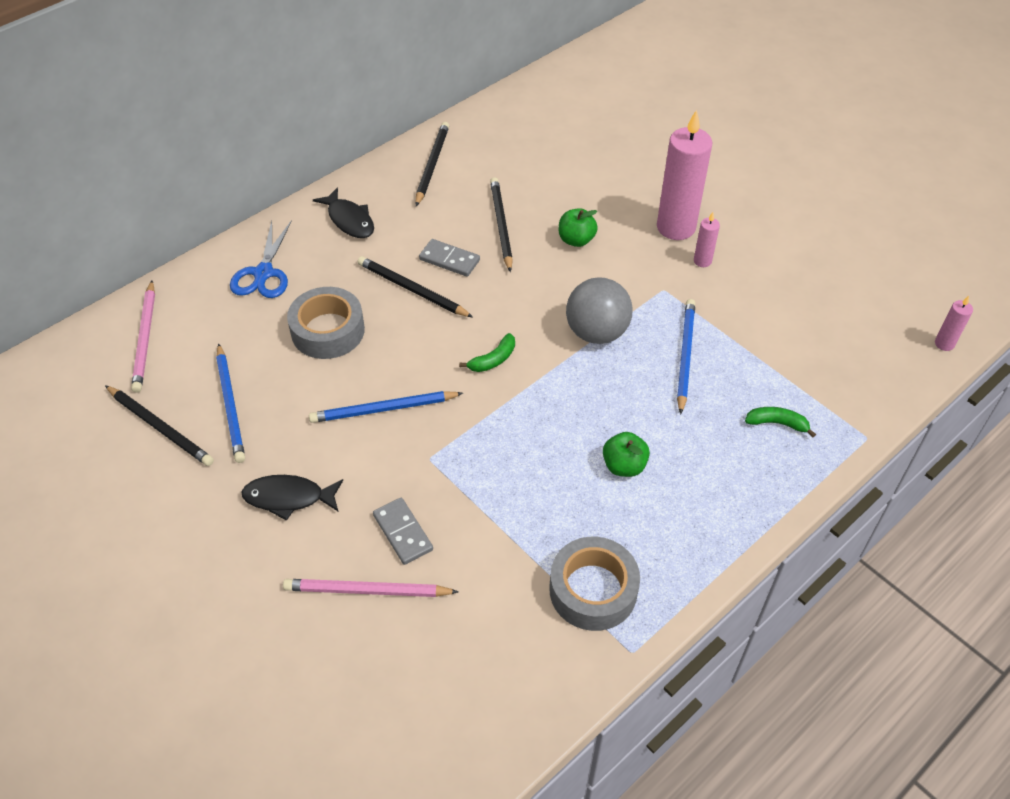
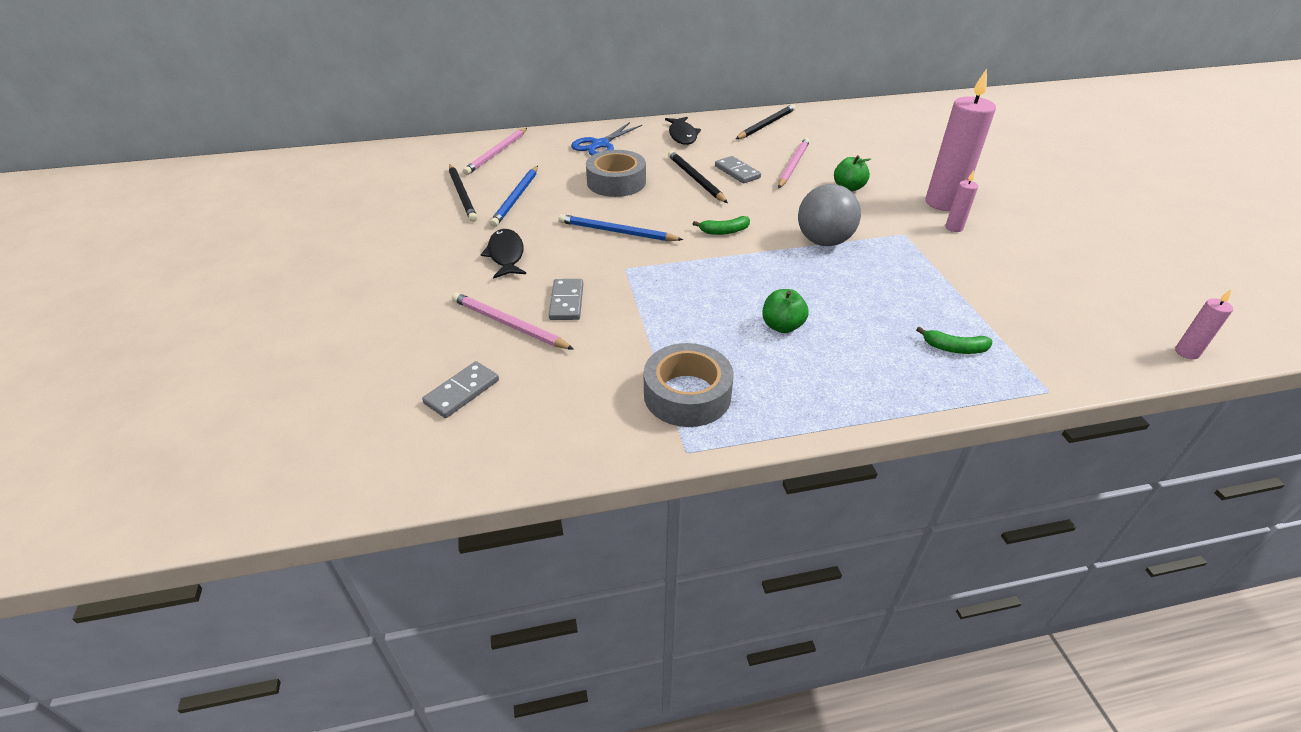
camera: 30 degrees right, 10 degrees down
(288, 498) = (506, 255): black fish -> black fish turned 45 degrees clockwise
(387, 696) = (462, 392): none -> grey domino
(501, 225) = (793, 165): black pencil -> pink pencil
(685, 356) = (893, 278): blue pencil -> none
(777, 423) = (954, 348): green banana -> green banana turned 150 degrees clockwise

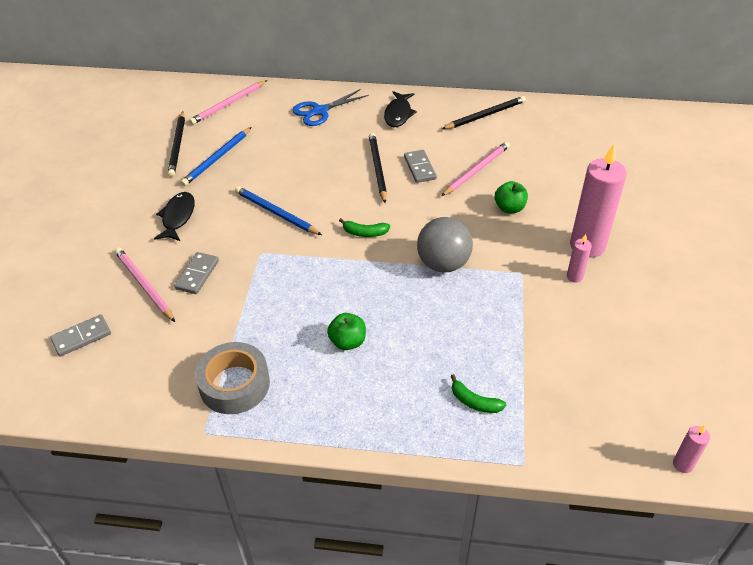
camera: 20 degrees right, 5 degrees up
(616, 182) = (308, 158): grey tape -> none

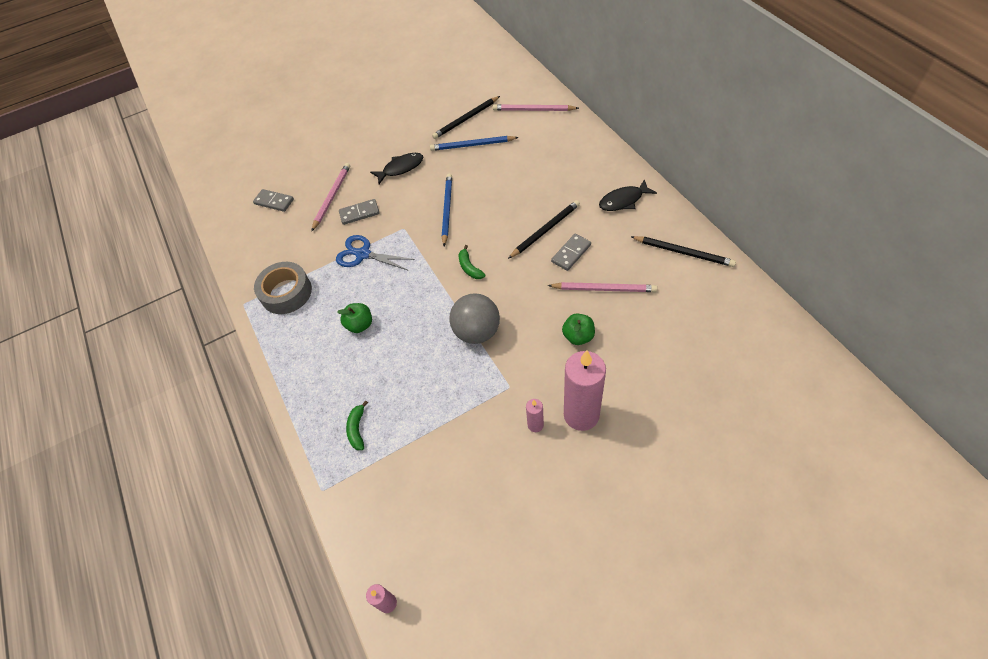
camera: 60 degrees right, 10 degrees up
(319, 111) = (577, 157): blue scissors -> blue scissors (363, 254)

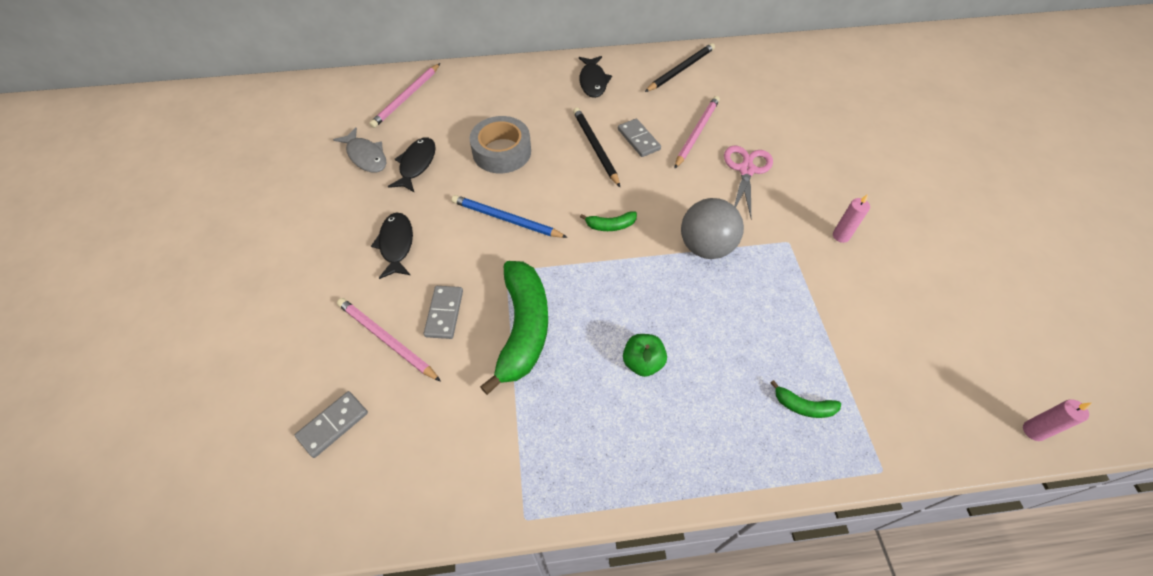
camera: 75 degrees left, 0 degrees up
(286, 293) = (537, 446): grey tape -> grey tape (502, 152)
(363, 254) = (523, 328): blue scissors -> green banana
(466, 119) = (366, 156): black pencil -> grey fish
(472, 145) = (416, 164): blue pencil -> black fish
(578, 336) = (746, 170): green apple -> pink scissors
(581, 415) = (838, 198): pink candle -> none

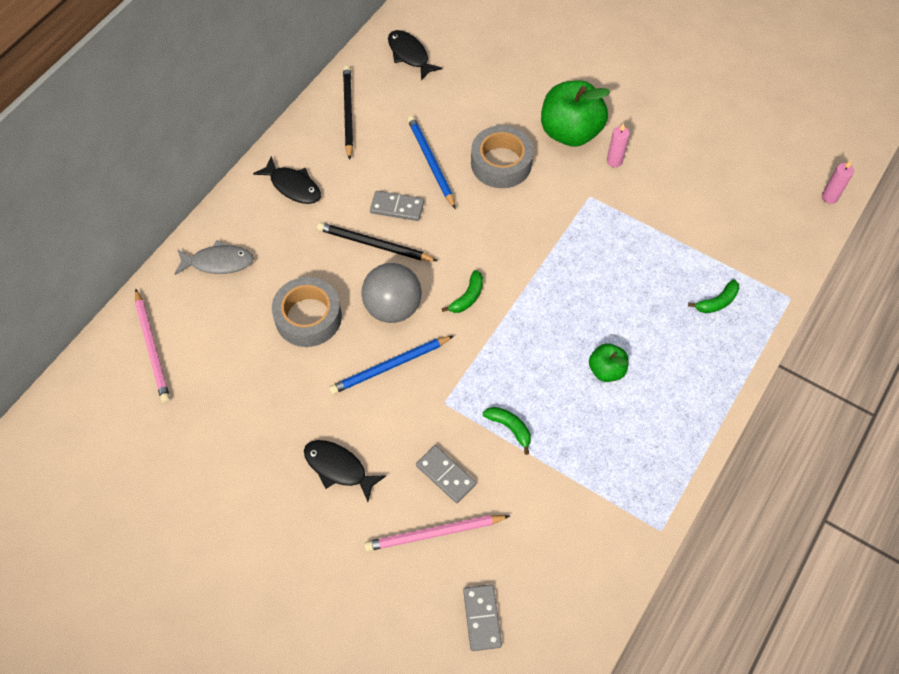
camera: 50 degrees left, 5 degrees up
(366, 156) = (201, 430): grey fish -> grey fish (218, 262)
(416, 164) = (255, 394): black fish -> black fish (409, 55)
(523, 328) = (510, 428): green banana -> green banana, size x0.44
(696, 133) = (431, 162): pink pencil -> blue pencil
(706, 246) = (546, 251): grey ball -> grey ball (393, 307)
(746, 170) = (501, 163): pink scissors -> grey tape
(827, 191) = (570, 132): none -> green apple

